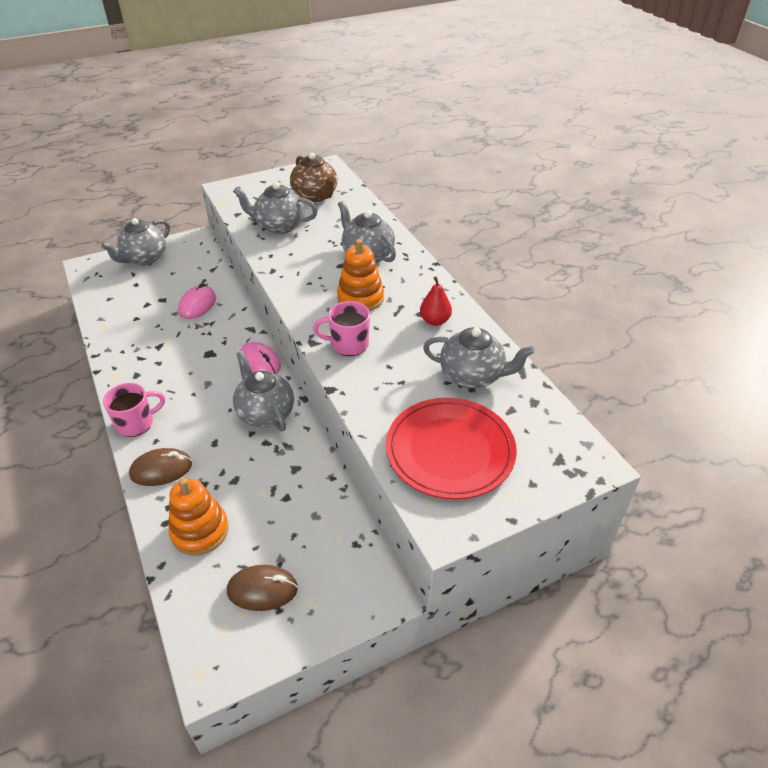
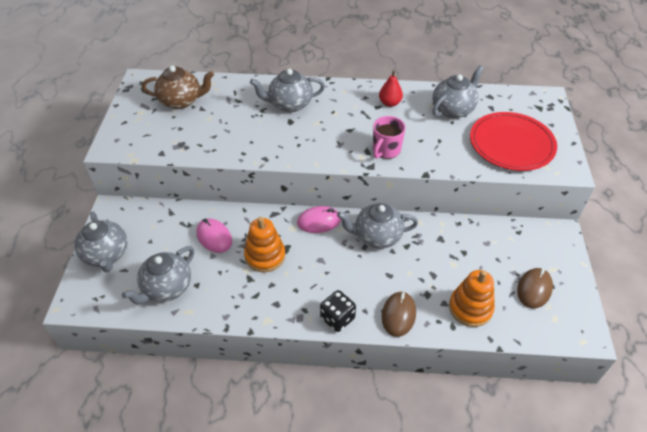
camera: 60 degrees left, 5 degrees up
(136, 423) = (337, 318): pink mug -> black dice
(279, 226) = (206, 135): grey teapot -> grey teapot (166, 288)
(360, 298) = (339, 126): orange stacking toy -> orange stacking toy (265, 256)

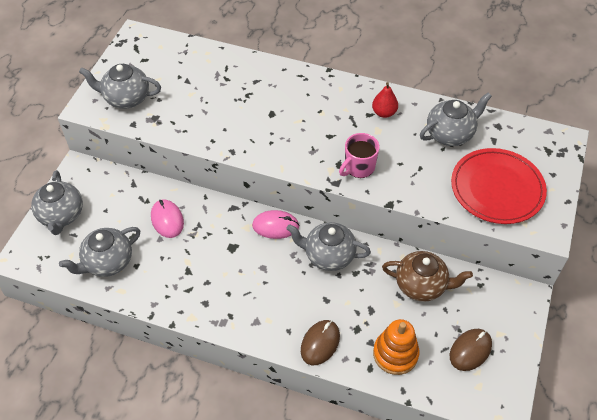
camera: 15 degrees right, 5 degrees up
(181, 101) = (169, 68): brown teapot -> brown teapot (421, 285)
(265, 256) = (210, 251): orange stacking toy -> none
(289, 104) = (277, 93): grey teapot -> grey teapot (126, 98)
(337, 318) = (259, 332): black dice -> none

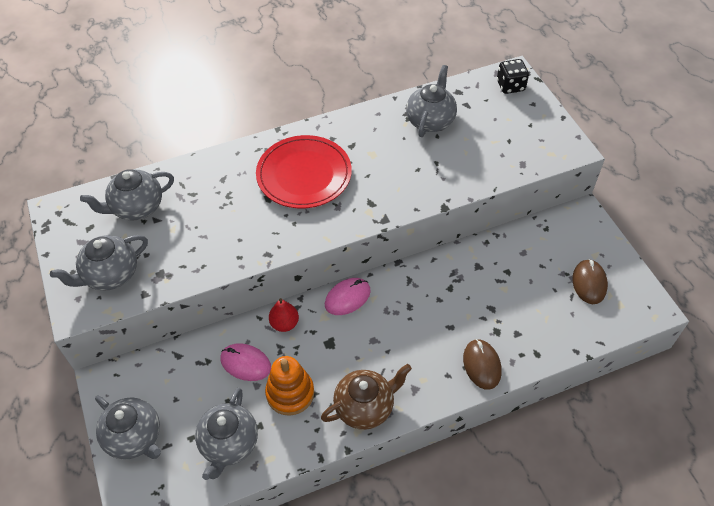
camera: 40 degrees left, 0 degrees up
(328, 255) = (415, 290): grey teapot -> grey teapot (136, 208)
(358, 167) = (389, 194): pink mug -> none
(384, 113) = (362, 136): red pear -> red pear (284, 323)
(395, 354) = (543, 328): orange stacking toy -> orange stacking toy (290, 393)
(421, 285) = (507, 260): brown teapot -> brown teapot (365, 407)
(497, 188) = (507, 140): red plate -> red plate (304, 175)
(548, 148) = (510, 86): none -> black dice

